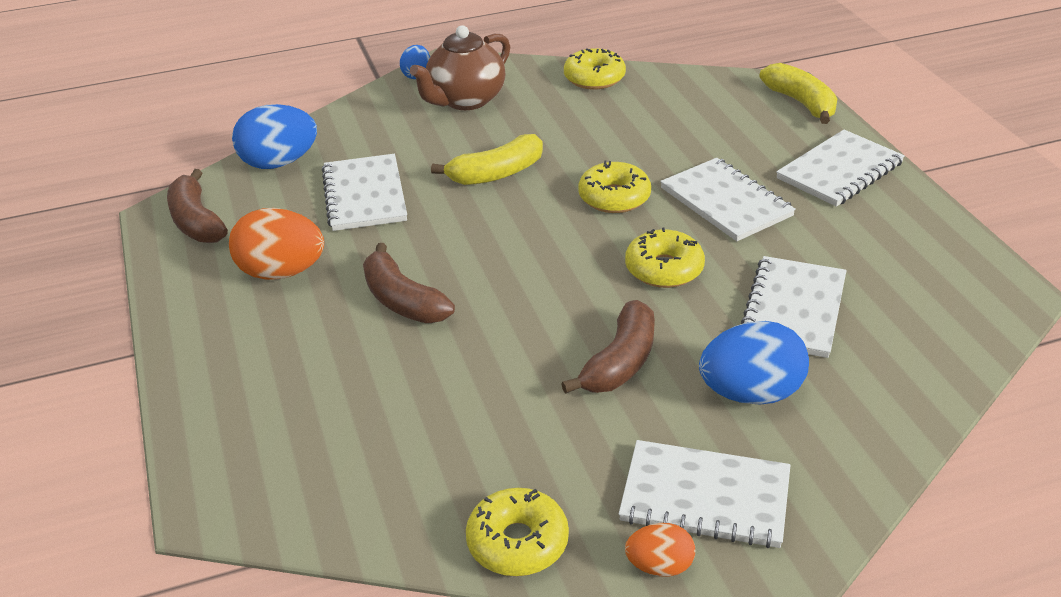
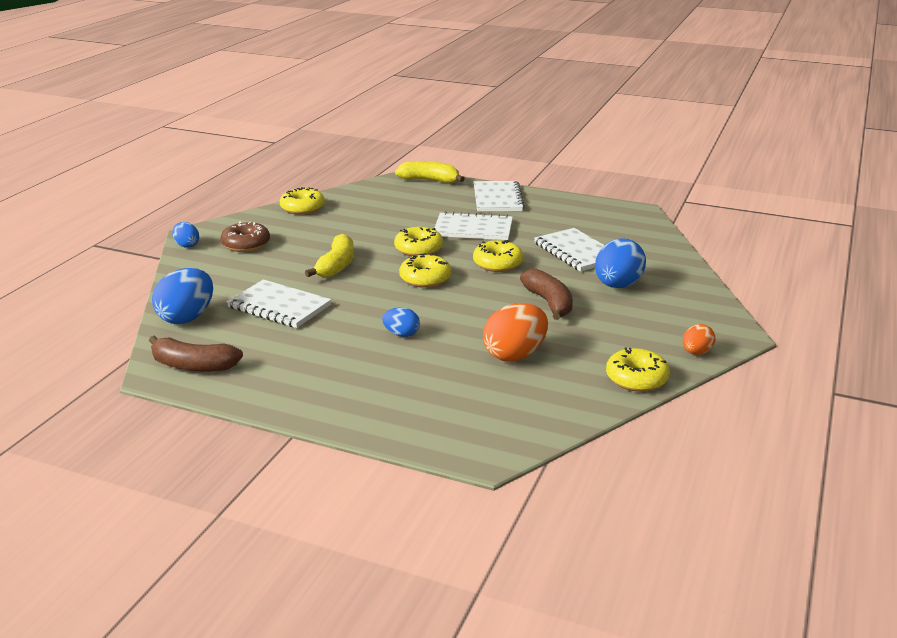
camera: 50 degrees left, 10 degrees down
(281, 272) = (306, 358): orange egg -> orange egg (515, 355)
(402, 300) = (401, 334): brown banana -> blue egg
(465, 100) = (246, 244): brown teapot -> brown donut
(550, 242) = (425, 279): none -> yellow donut
(705, 497) = (668, 324): white notebook -> none

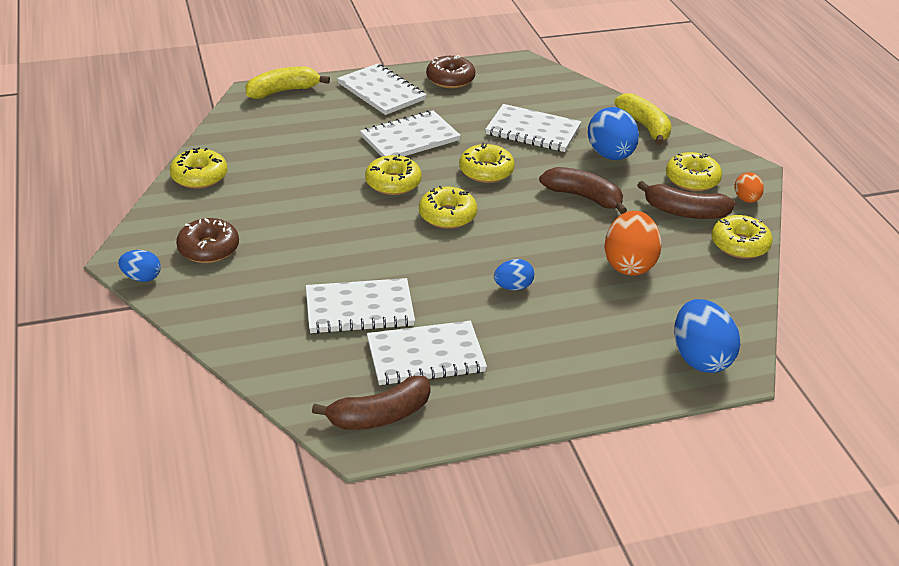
camera: 40 degrees left, 10 degrees up
(187, 317) = (286, 366): blue egg -> blue egg (700, 358)
(276, 347) = (425, 356): none -> white notebook
(336, 266) = (344, 236): yellow banana -> yellow banana (645, 126)
(562, 205) = (450, 79): none -> brown donut
(622, 341) = (685, 212): none -> brown banana
(666, 323) = (692, 179): none -> yellow donut

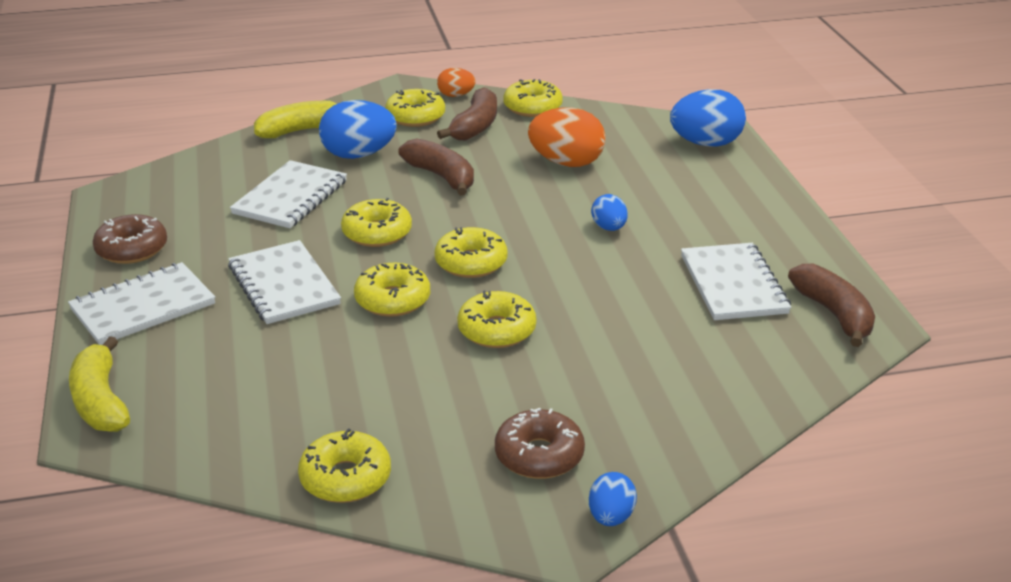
camera: 85 degrees left, 5 degrees down
(355, 229) = (496, 330): none -> yellow donut
(359, 309) = (659, 327): white notebook -> none
(584, 197) = (441, 177): brown banana -> brown banana turned 105 degrees clockwise

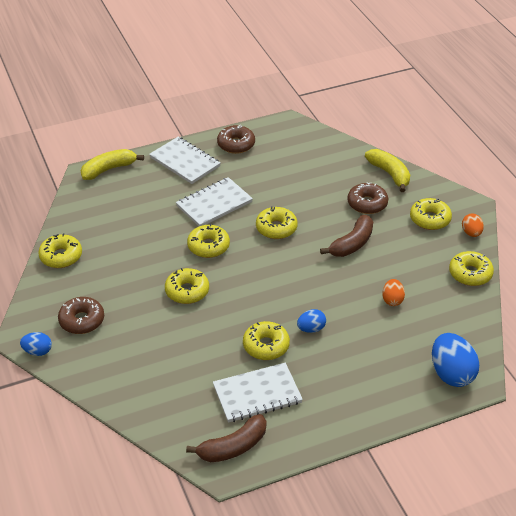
camera: 80 degrees right, 10 degrees up
(290, 197) = (306, 187): white notebook -> none
(358, 155) = (367, 203): blue egg -> brown donut
(471, 263) = (253, 271): yellow donut -> yellow donut (266, 346)
(475, 126) = (427, 249): brown banana -> none
(566, 163) = (392, 300): orange egg -> orange egg, size x0.55

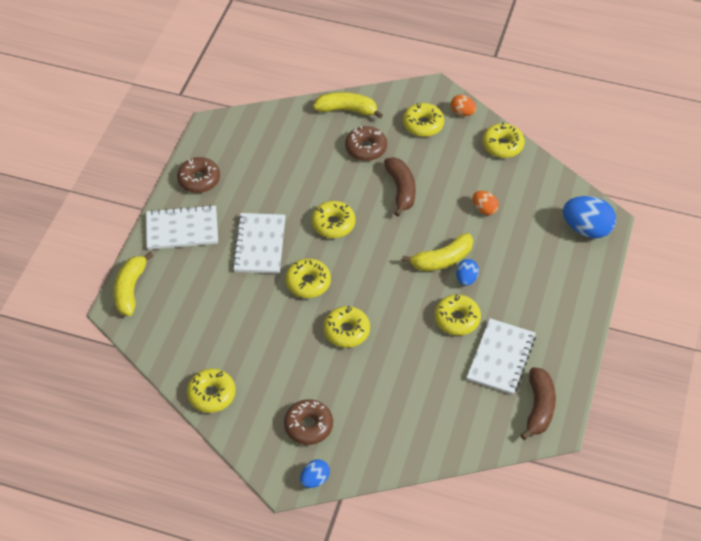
camera: 50 degrees left, 10 degrees up
(313, 304) = (442, 260): none -> yellow banana

